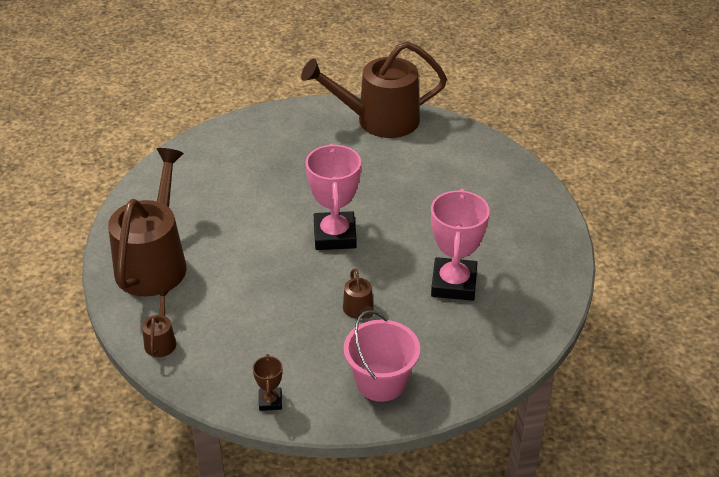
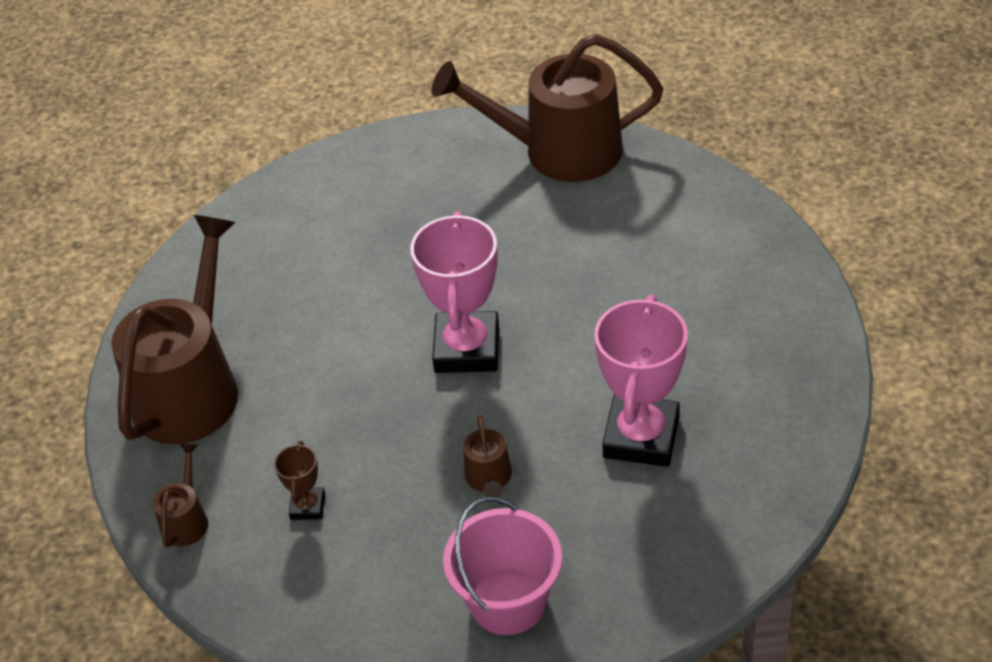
camera: 10 degrees right, 5 degrees up
(270, 401) = (336, 627): brown trophy -> brown trophy (307, 506)

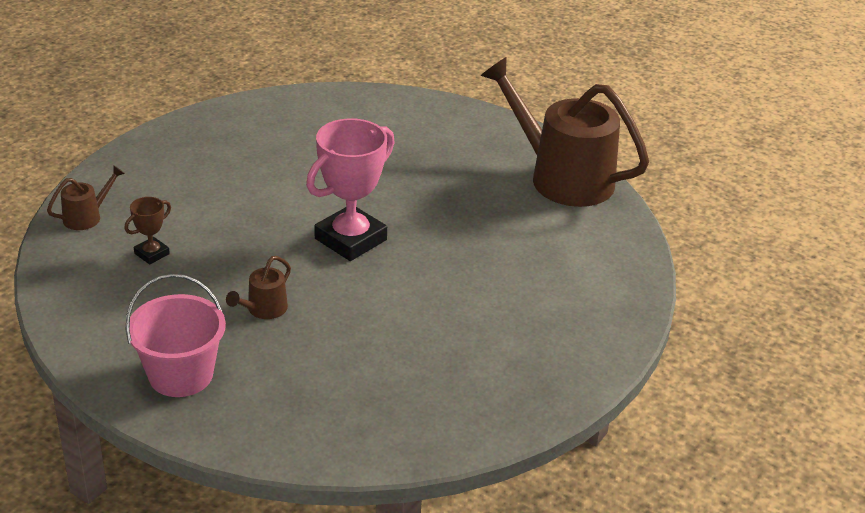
camera: 35 degrees right, 10 degrees down
(192, 387) = (181, 160): brown watering can -> none
(641, 437) = (382, 352): pink trophy -> none

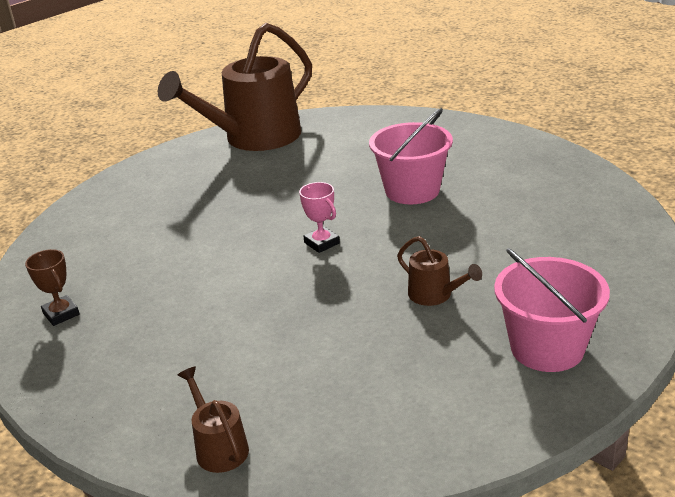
camera: 75 degrees left, 5 degrees down
(152, 254) = (318, 381): brown trophy -> brown trophy (61, 314)
(350, 239) = (322, 243): pink trophy -> pink trophy, size x0.47
(456, 290) = (412, 190): none -> pink bucket

